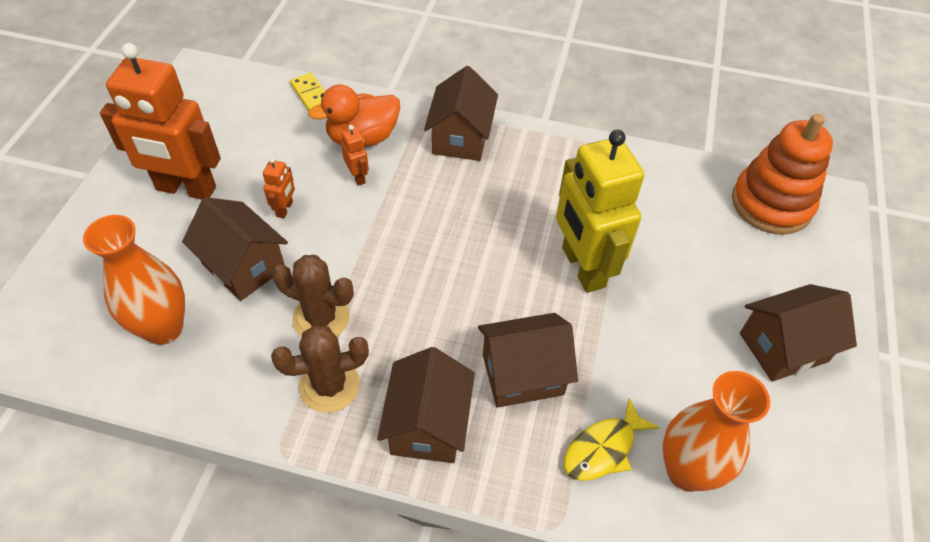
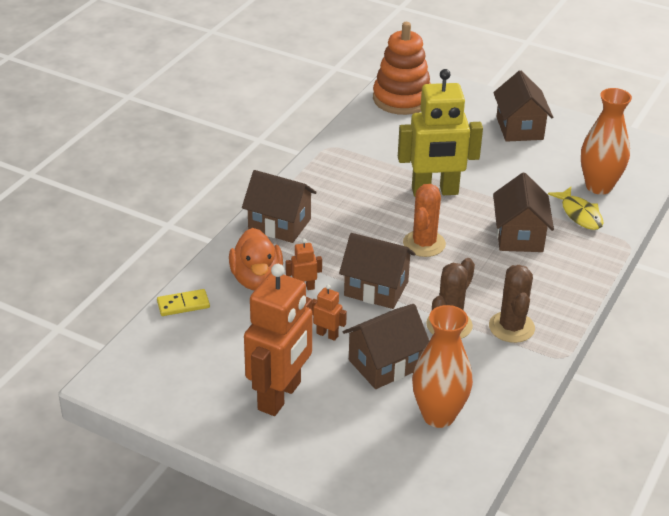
camera: 75 degrees left, 15 degrees down
(428, 425) = (551, 284): brown house -> brown house (376, 288)
(470, 271) = (424, 244): none -> orange cactus

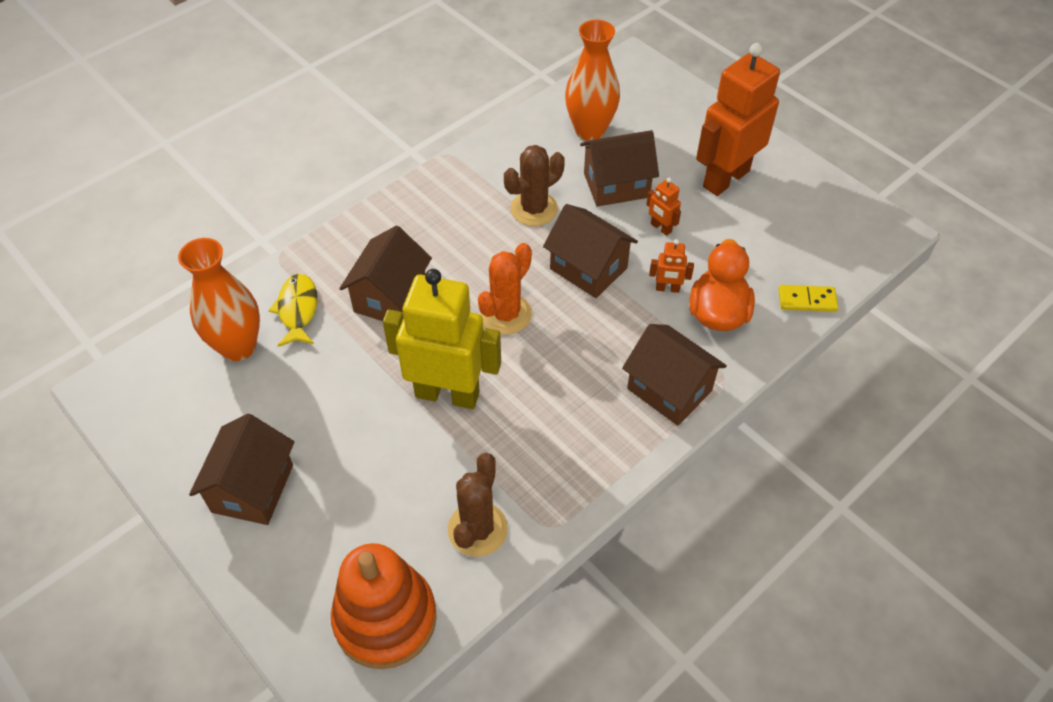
camera: 160 degrees left, 15 degrees up
(511, 327) = (474, 192): brown cactus -> brown cactus (477, 529)

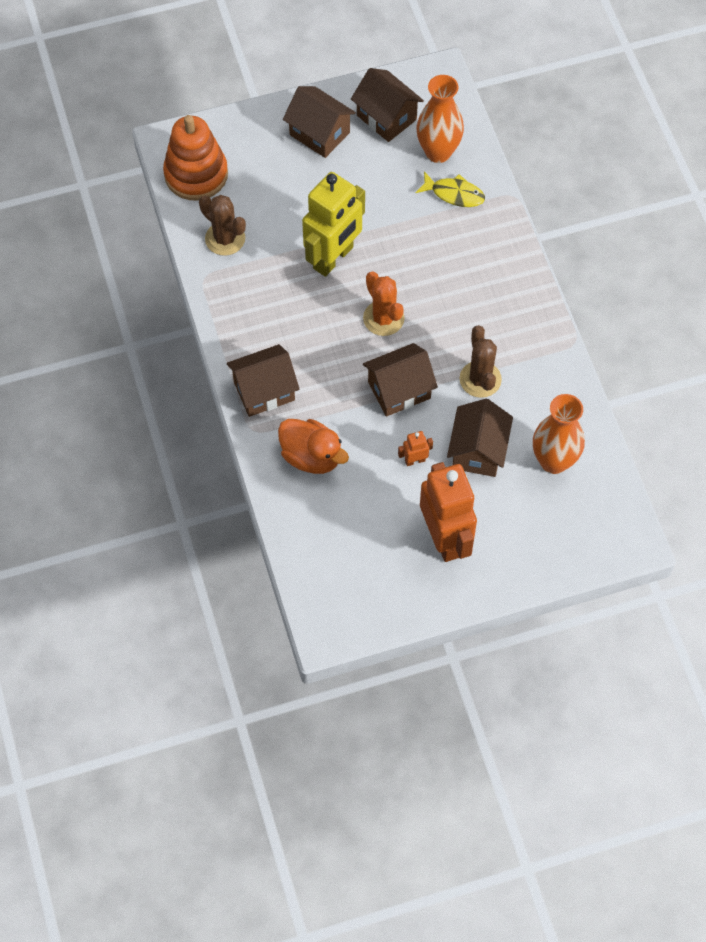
camera: 115 degrees right, 10 degrees up
(390, 297) = (437, 253): brown house -> brown house (386, 117)
(667, 289) = (352, 434): orange robot -> none
(807, 300) = (290, 525): yellow domino -> none

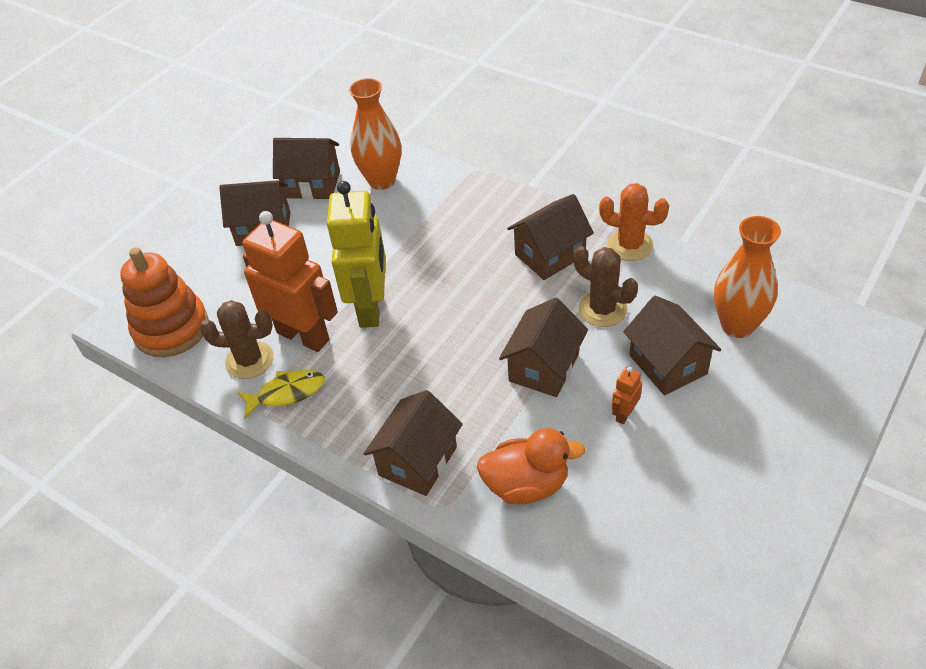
camera: 35 degrees left, 15 degrees down
(383, 318) = (466, 322): orange cactus -> orange cactus (630, 245)
(445, 538) = (730, 459): orange robot -> orange robot (303, 336)
(454, 194) = (426, 198): yellow fish -> yellow fish (287, 393)
(490, 310) = (550, 255): none -> brown house

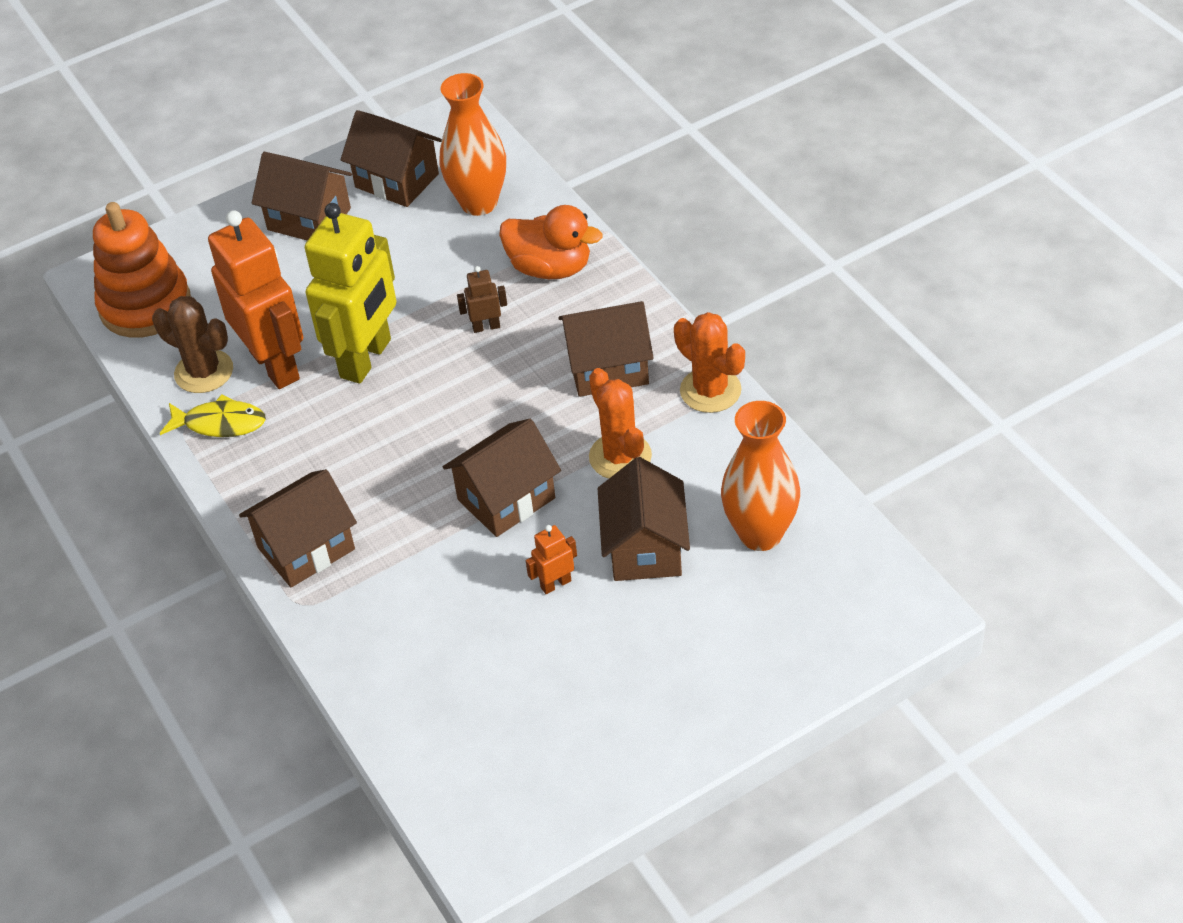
camera: 25 degrees right, 0 degrees up
(444, 257) = (486, 327): none -> brown robot
(526, 485) = (399, 617): orange duck -> orange duck (550, 268)
(602, 309) = (620, 456): brown cactus -> orange cactus

